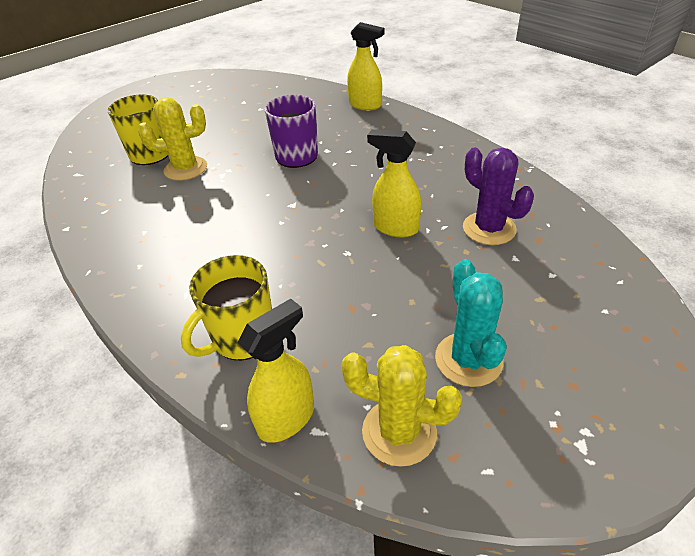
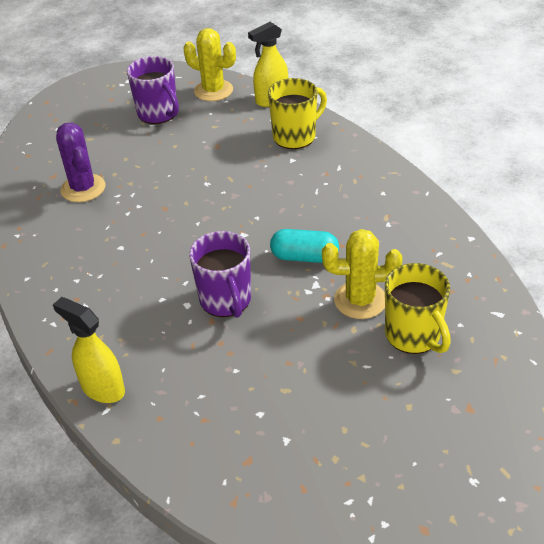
camera: 170 degrees left, 0 degrees up
(231, 193) = (304, 257): none -> turquoise capsule
(395, 228) = (158, 198): yellow spray bottle -> none
(468, 359) = (158, 114): turquoise cactus -> purple mug

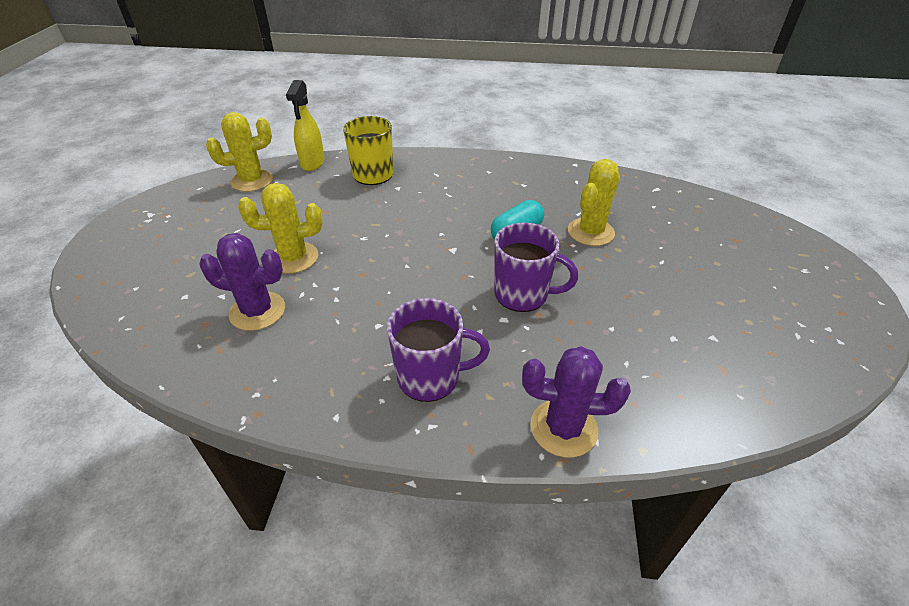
camera: 55 degrees left, 0 degrees up
(102, 388) = (563, 428): yellow spray bottle -> purple cactus
(149, 167) = (293, 258): none -> yellow cactus
(158, 114) = (229, 219): purple mug -> purple mug (431, 377)
(414, 335) = (648, 228): yellow mug -> none

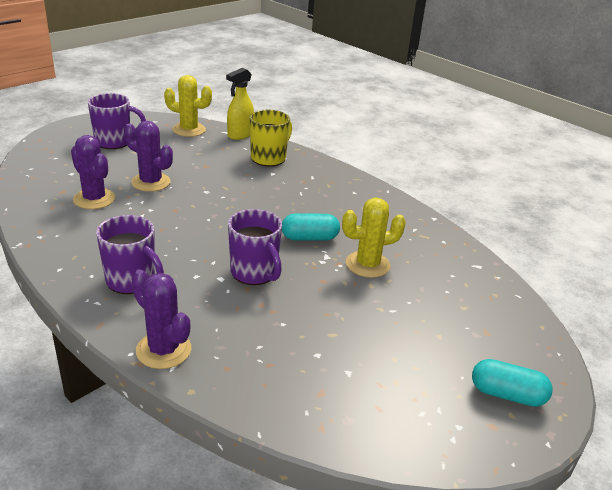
camera: 35 degrees right, 10 degrees down
(185, 233) = (114, 142): none -> purple mug
(293, 258) = (151, 182): yellow cactus -> purple cactus
(813, 281) = (507, 394): none -> turquoise capsule

